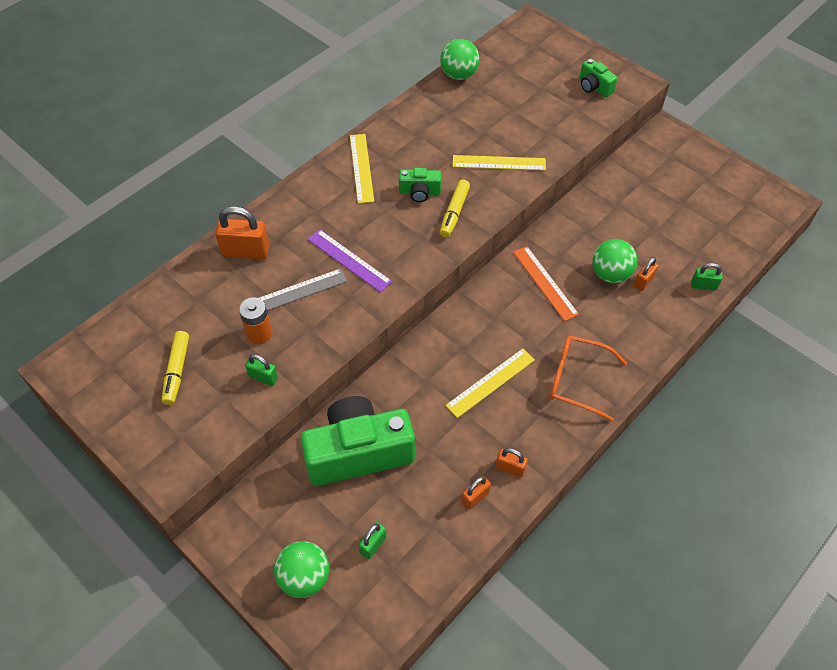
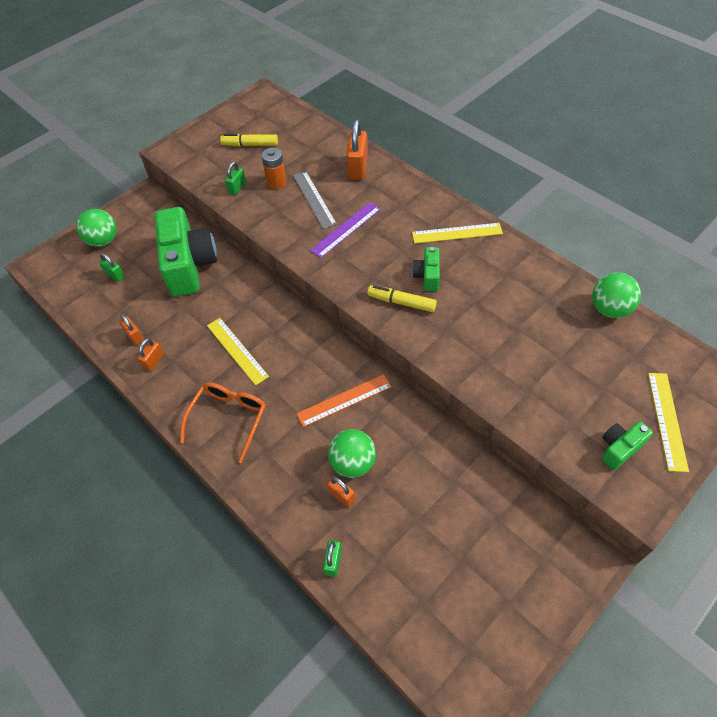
camera: 95 degrees right, 0 degrees up
(499, 163) = (473, 341): yellow ruler -> yellow ruler (667, 420)

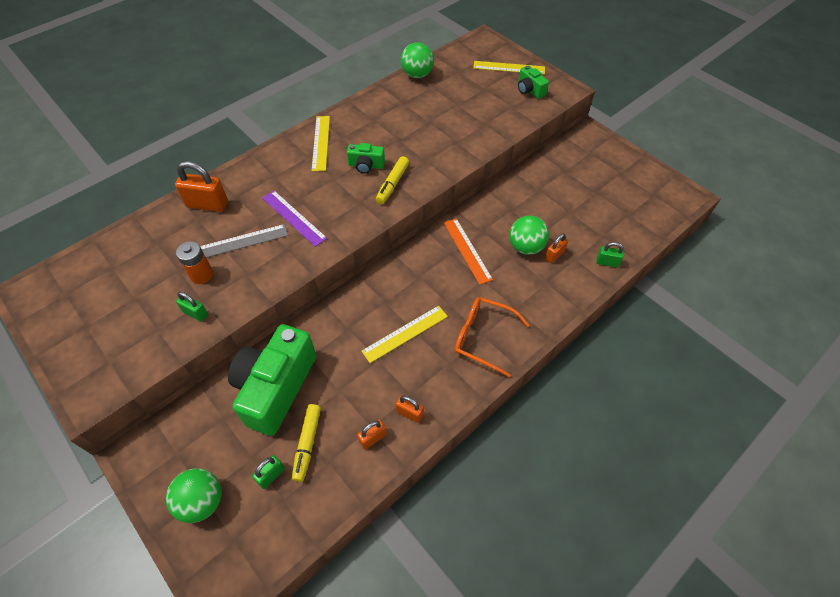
camera: 90 degrees left, 0 degrees up
(189, 264) = (276, 387): green camera -> green camera turned 60 degrees counterclockwise
(250, 145) = (122, 302): yellow marker -> yellow marker (307, 444)

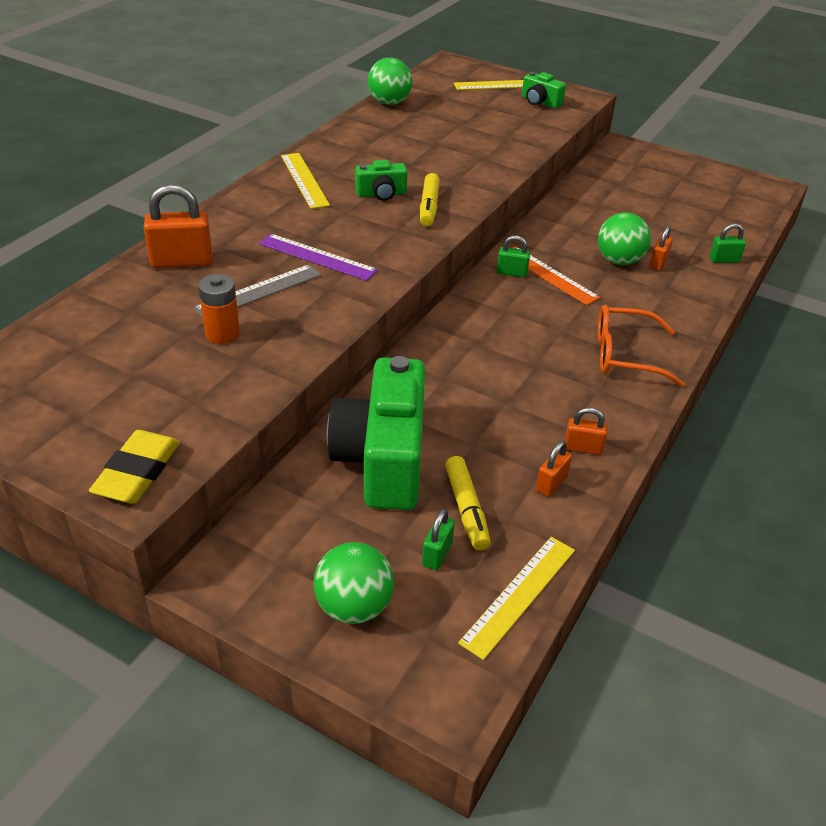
camera: 20 degrees left, 15 degrees down
(99, 380) = (137, 472): none -> yellow eraser
(196, 313) = (241, 375): green padlock -> green padlock (511, 273)
(405, 333) = (523, 369): yellow ruler -> yellow ruler (518, 595)

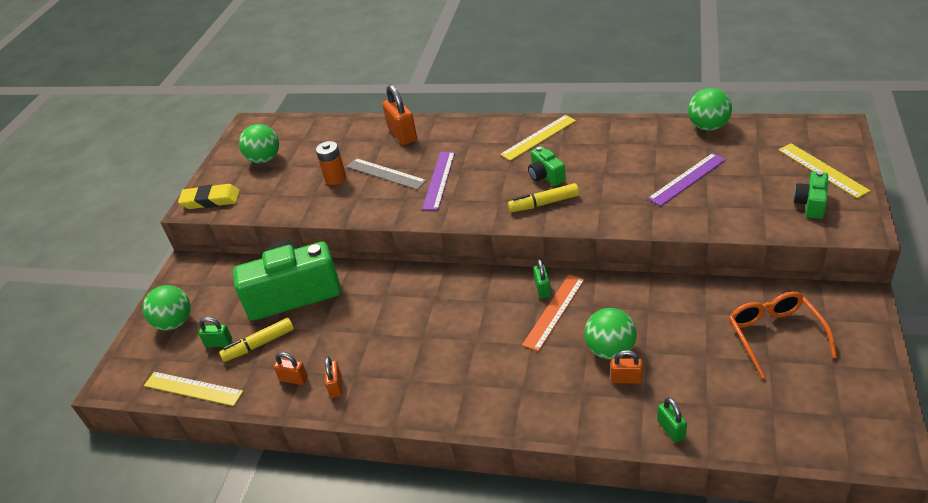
camera: 80 degrees right, 0 degrees up
(84, 395) = (264, 159): none -> green ball
(459, 133) = (687, 179): none -> purple ruler
(625, 355) = (461, 386): orange glasses -> orange glasses (775, 335)

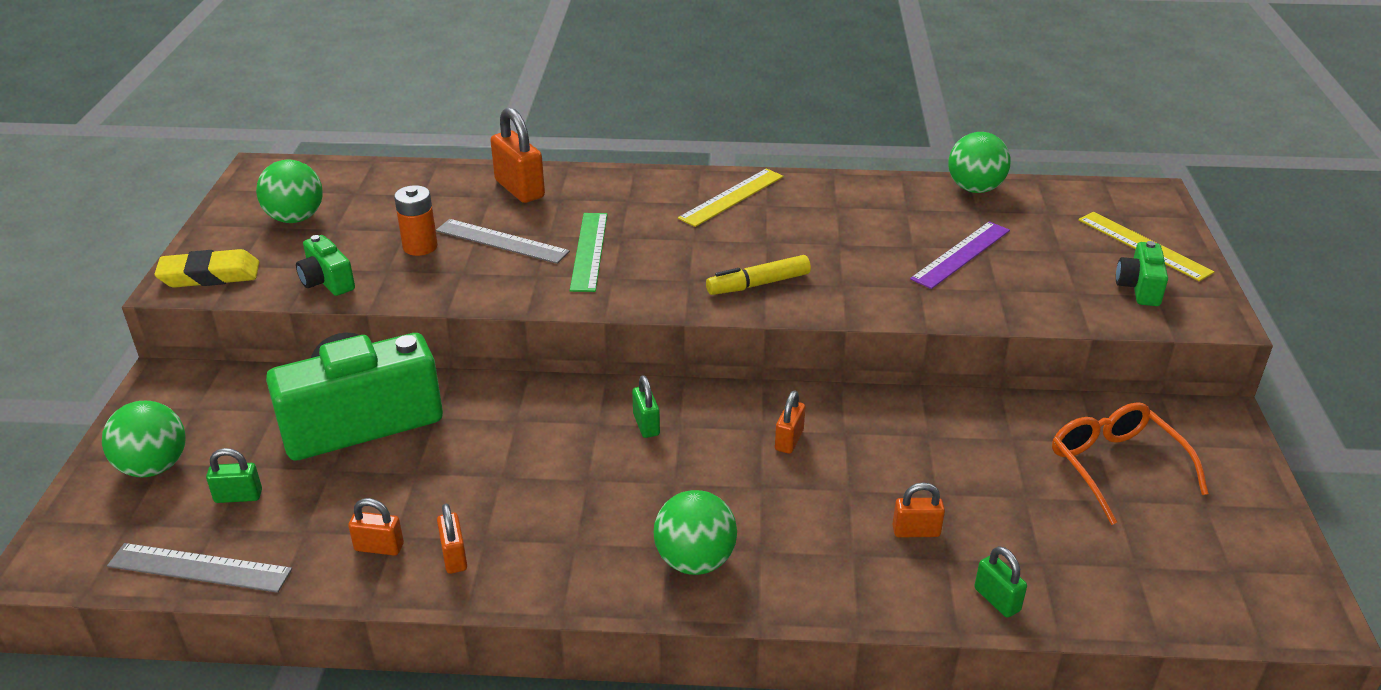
camera: 15 degrees left, 5 degrees down
(193, 388) = (200, 567): yellow ruler -> grey ruler
(259, 344) = (311, 497): yellow marker -> none
(439, 180) = (589, 251): purple ruler -> green ruler
(542, 289) = (764, 409): green padlock -> green padlock (646, 425)
(546, 176) = (753, 248): green camera -> green camera (327, 281)
(554, 311) = (789, 440): orange ruler -> orange padlock
(610, 350) = (884, 492): green ball -> green ball (695, 561)

